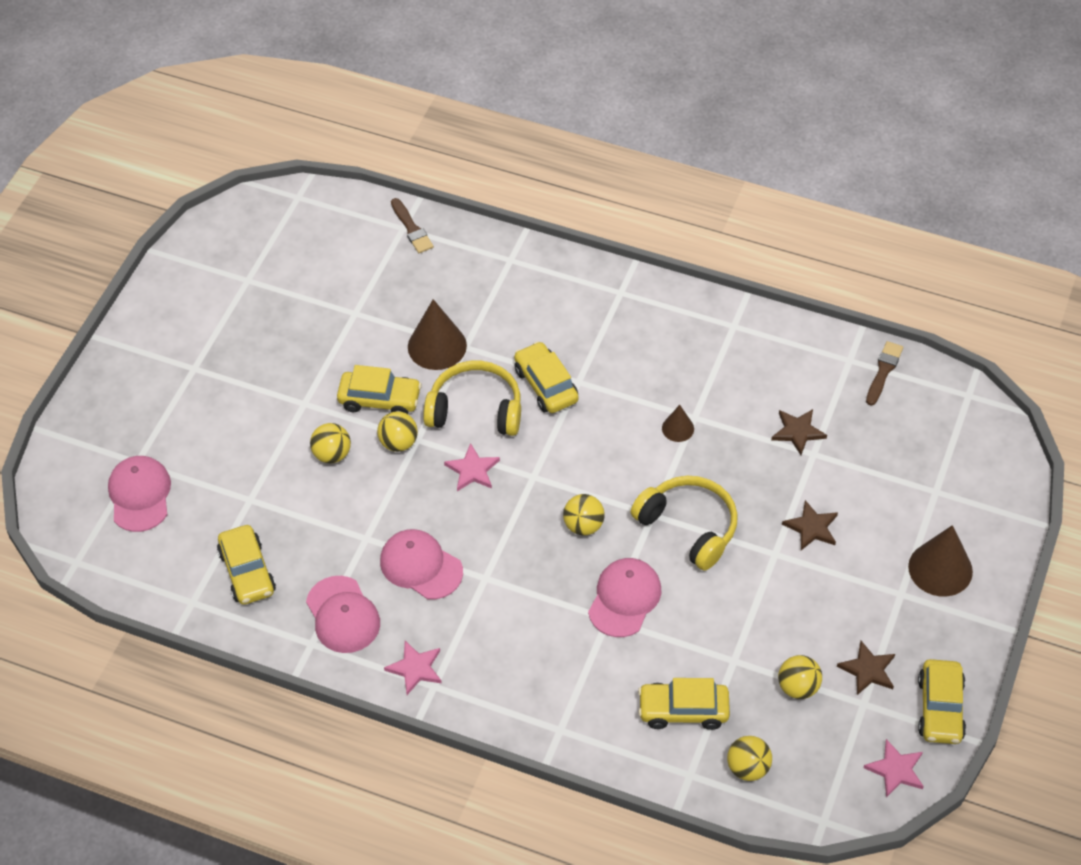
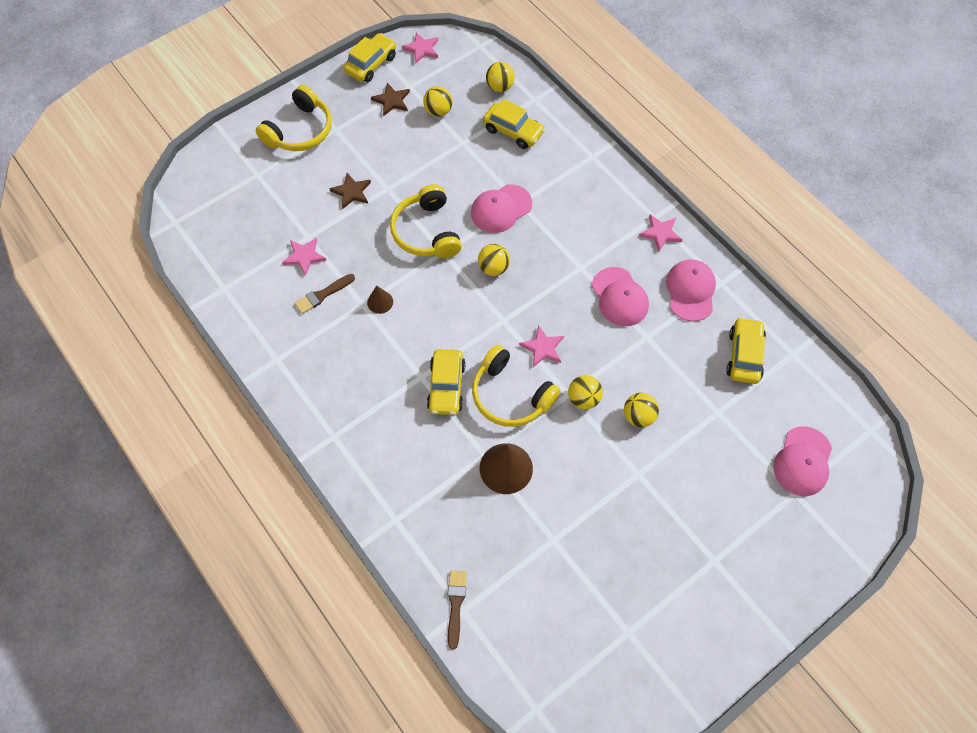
camera: 150 degrees left, 10 degrees up
(380, 400) = (577, 444): yellow car -> none
(797, 432) = (304, 256): brown star -> pink star
(883, 371) = (210, 267): brown brush -> brown brush (323, 295)
(940, 569) = (300, 131): brown cone -> yellow headphones

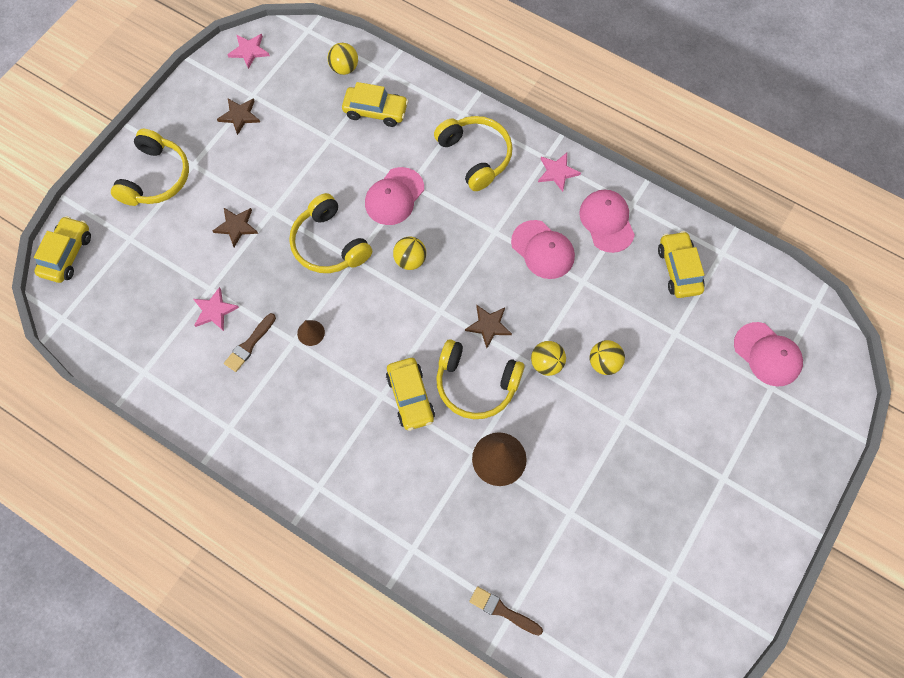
camera: 20 degrees left, 5 degrees up
(371, 64) = (202, 83): yellow car -> yellow car (67, 254)
(438, 111) = (292, 113): yellow ball -> none
(455, 604) = (502, 611): brown brush -> brown brush turned 45 degrees counterclockwise
(542, 348) = (488, 326): pink star -> brown star
(589, 196) = (475, 156): none -> yellow headphones
(802, 461) = (767, 354): pink cap -> pink cap turned 45 degrees counterclockwise

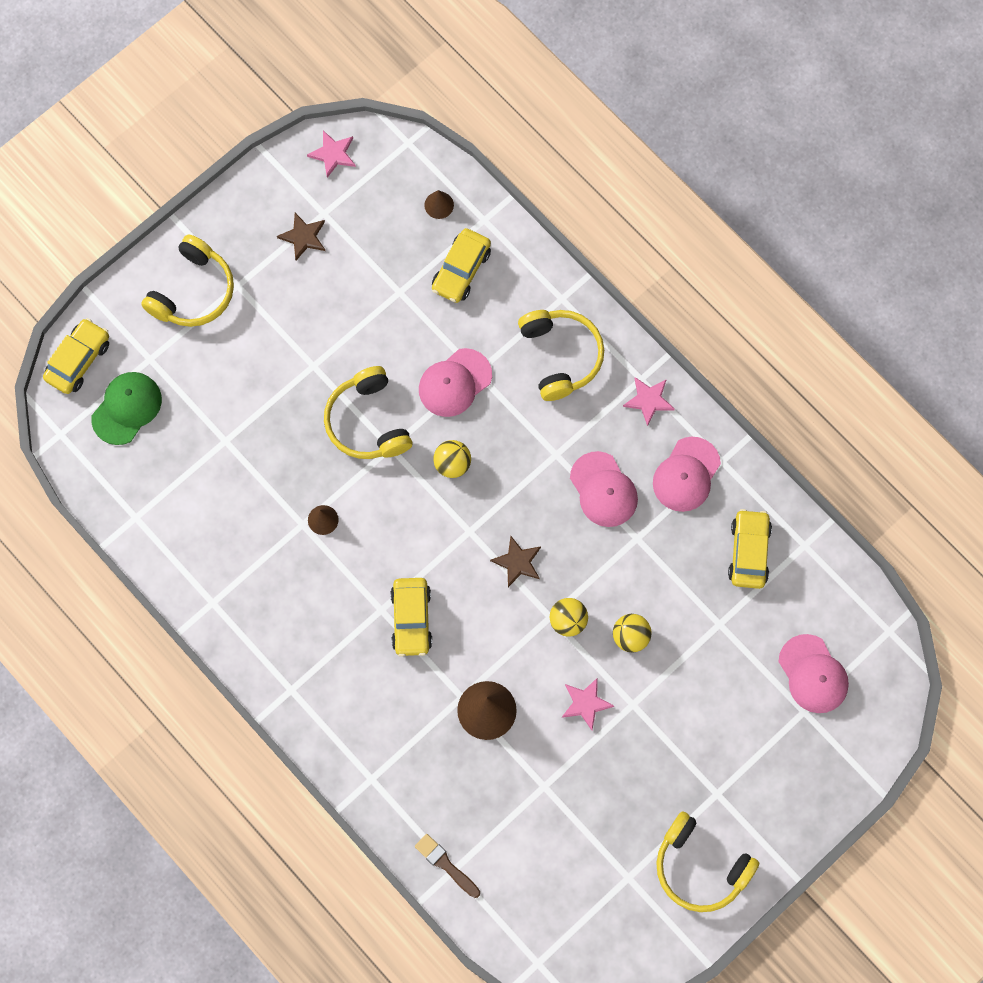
camera: 15 degrees right, 5 degrees up
(117, 283) = (127, 408): none -> green cap
(214, 311) = (225, 467): pink star -> pink star (586, 703)
(236, 226) = (270, 374): brown star -> none
(249, 345) = (254, 516): brown brush -> none
(344, 68) = (439, 205): yellow ball -> brown cone
(375, 111) = (461, 270): yellow car -> yellow car turned 90 degrees clockwise
(476, 384) = (485, 623): yellow headphones -> yellow headphones (700, 867)
(607, 221) = (686, 474): pink cap -> pink cap turned 150 degrees counterclockwise

